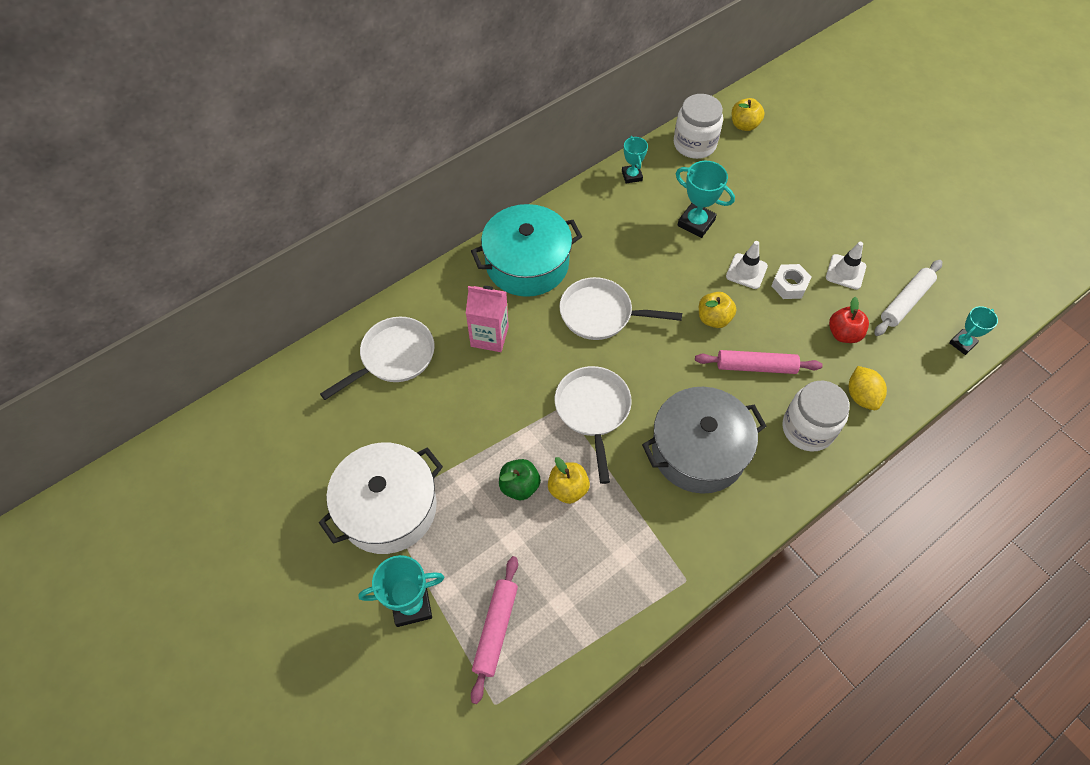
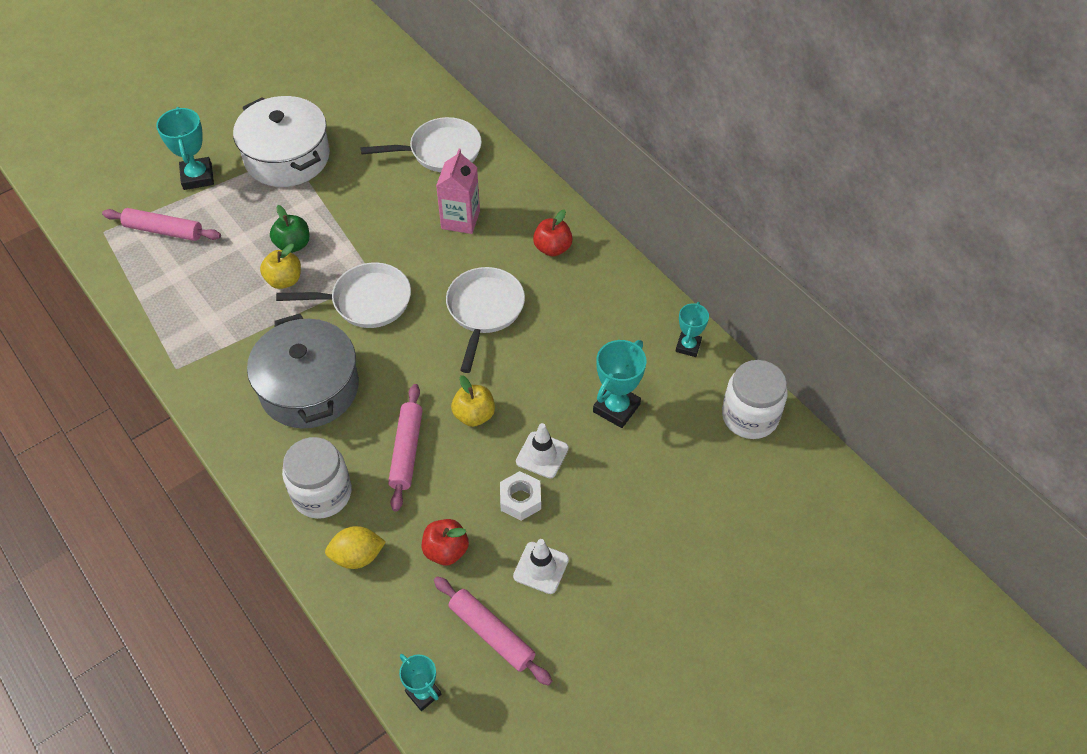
camera: 90 degrees right, 5 degrees down
(394, 357) = (440, 151): white pan -> white pan turned 60 degrees counterclockwise
(527, 263) = (552, 248): turquoise pot -> red apple
(632, 176) = (688, 346): turquoise trophy -> turquoise trophy turned 60 degrees counterclockwise
(744, 125) = (793, 477): yellow apple -> none
(905, 302) = (491, 634): white rolling pin -> pink rolling pin

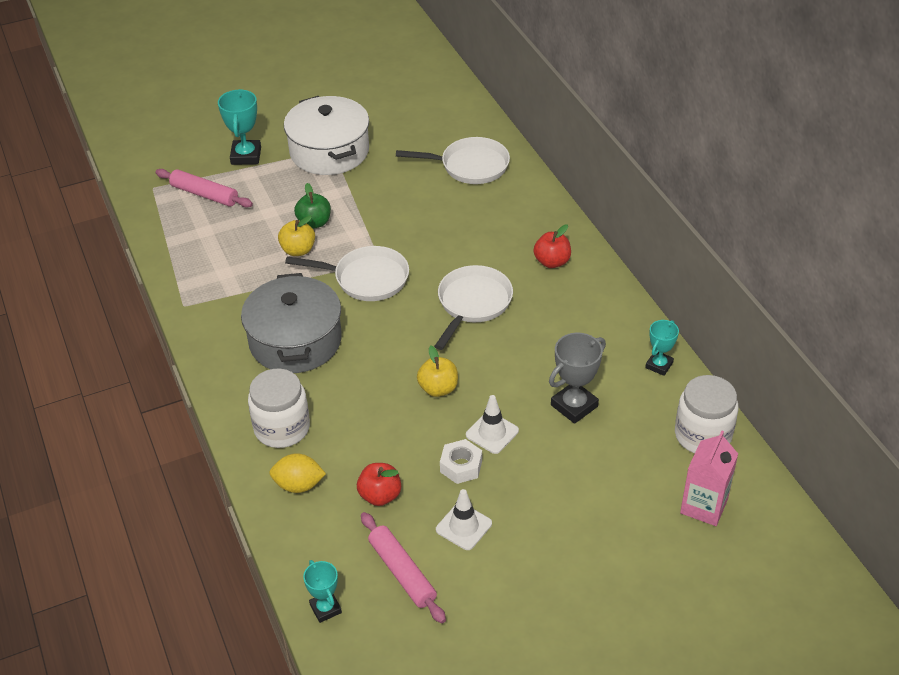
camera: 15 degrees right, 10 degrees down
(407, 451) = (368, 407): pink rolling pin -> none
(460, 220) = (472, 225): pink carton -> pink carton (704, 506)
(616, 408) = (574, 406): turquoise trophy -> grey trophy

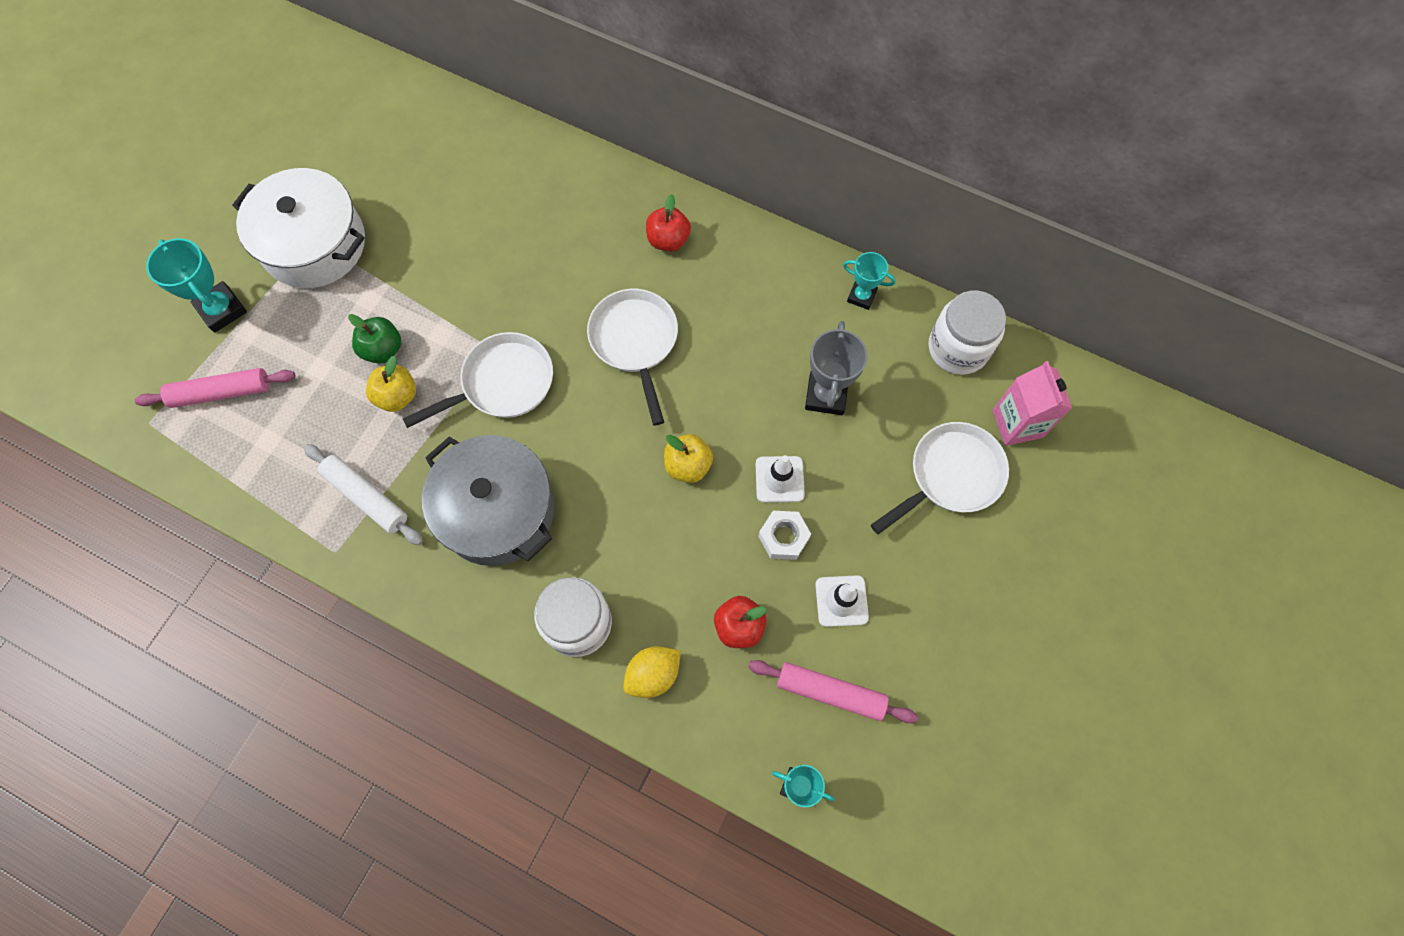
camera: 40 degrees left, 25 degrees up
(228, 289) = (366, 497): none -> white rolling pin
(470, 166) = (485, 170): white pan -> white pan (950, 476)
(659, 365) = (861, 296): turquoise trophy -> turquoise trophy turned 60 degrees counterclockwise

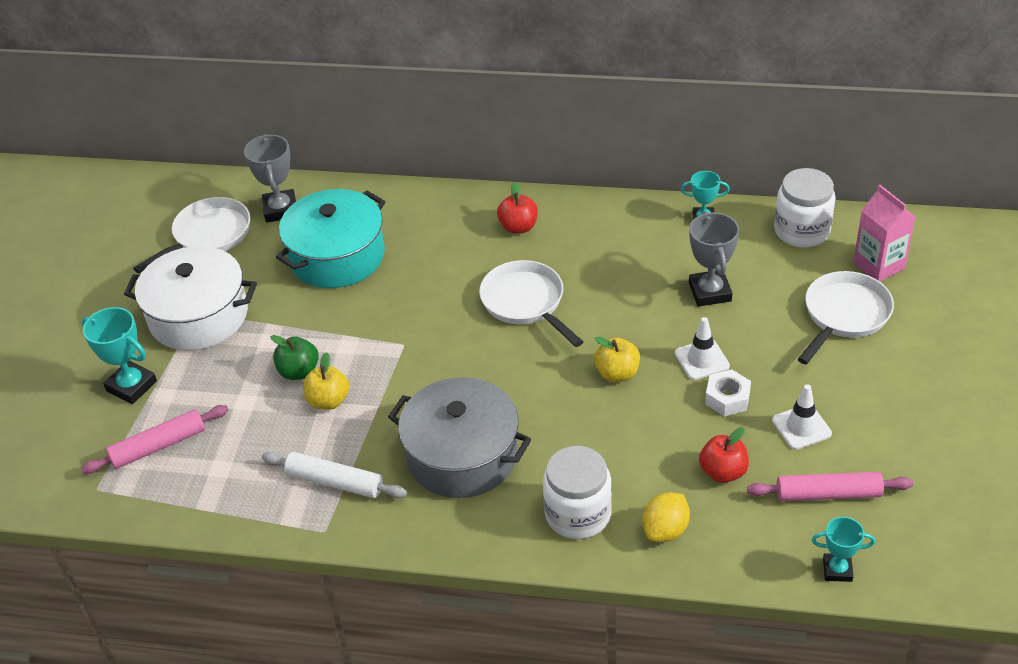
camera: 15 degrees left, 25 degrees down
(441, 133) = (280, 210): none -> grey trophy
(474, 214) = (337, 256): none -> turquoise pot
(502, 383) = (421, 364): white pan -> white pan (208, 236)

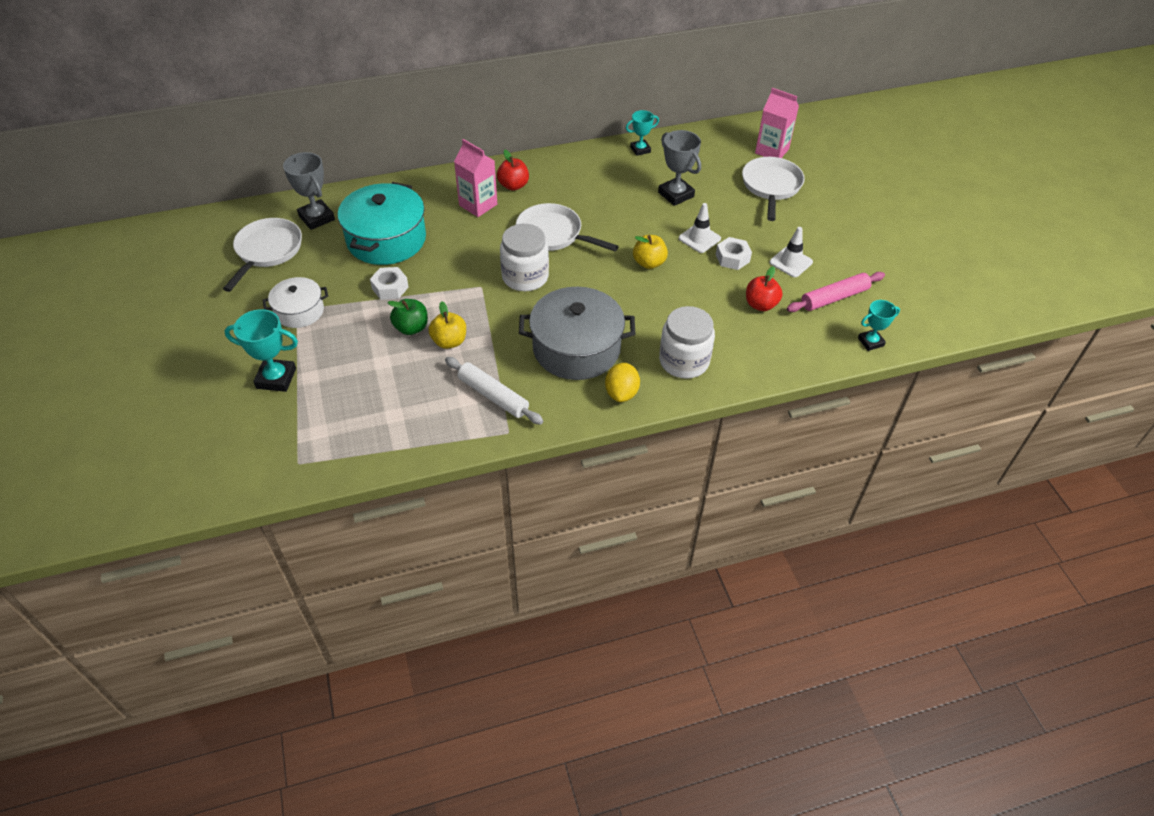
camera: 30 degrees left, 5 degrees up
(158, 446) = (331, 415): pink rolling pin -> none
(199, 316) = (299, 311): white pot -> white pot, size x0.57
(306, 316) = (390, 288): none -> white nut
(335, 482) = (493, 396): white rolling pin -> white rolling pin turned 45 degrees clockwise
(462, 241) = (478, 205): none -> pink carton
(665, 530) = (748, 352): yellow lemon -> yellow lemon (621, 393)
(802, 231) = (709, 141): white jar -> white jar (525, 277)

